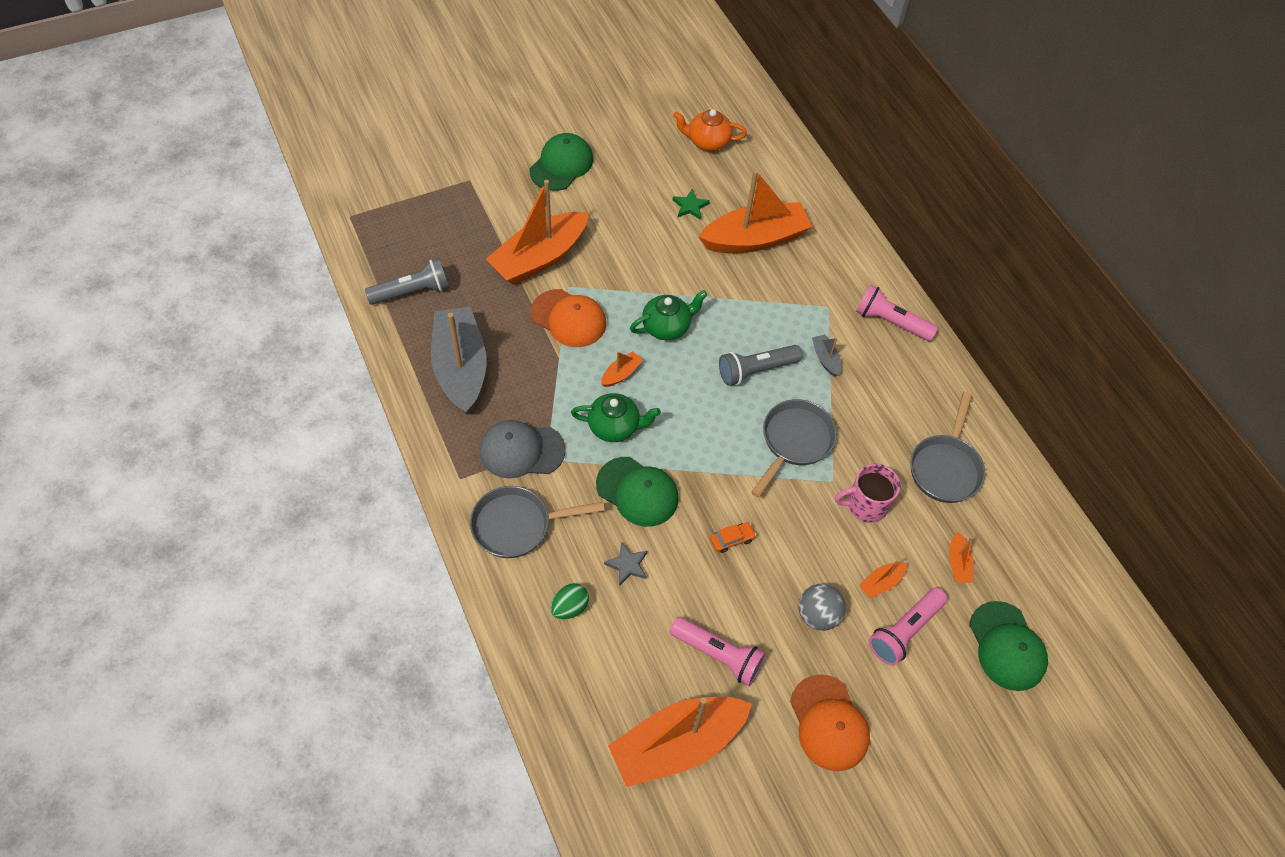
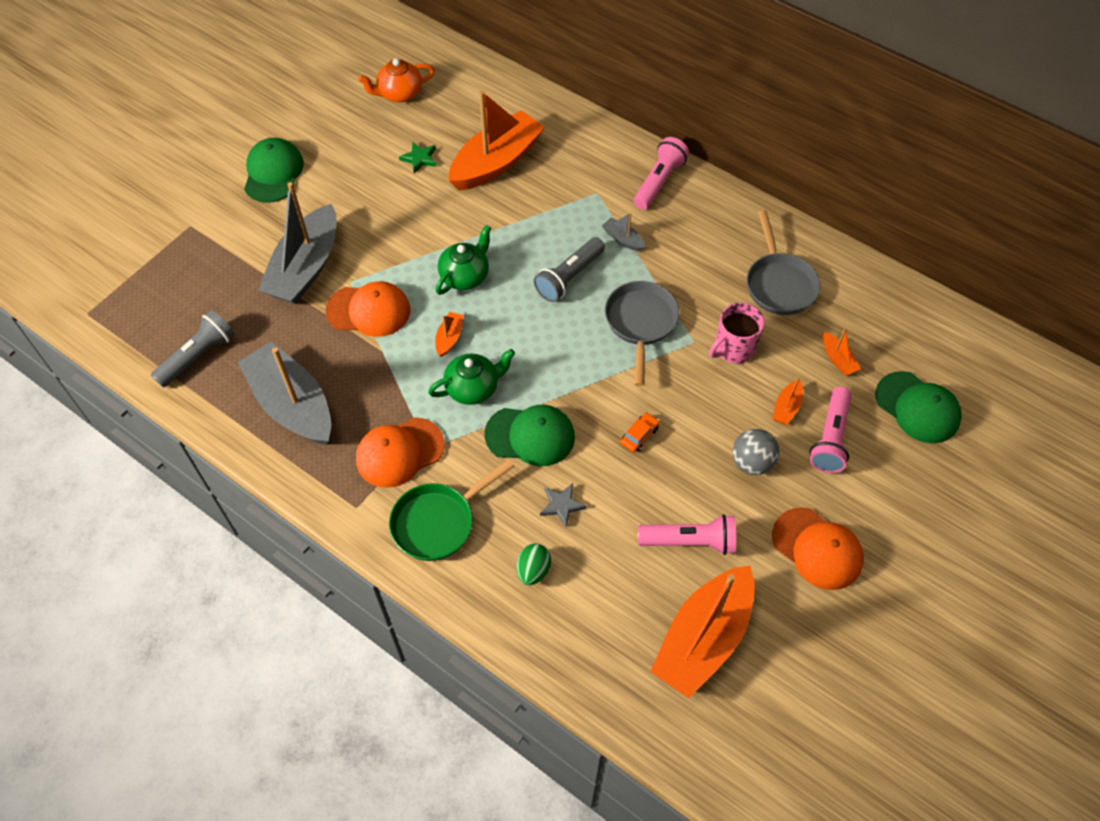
camera: 25 degrees left, 0 degrees up
(517, 525) = (438, 522): grey pan -> green pan
(521, 450) = (399, 452): grey cap -> orange cap
(539, 258) = (305, 268): orange boat -> grey boat
(891, 322) = (659, 182): pink flashlight -> pink flashlight turned 120 degrees clockwise

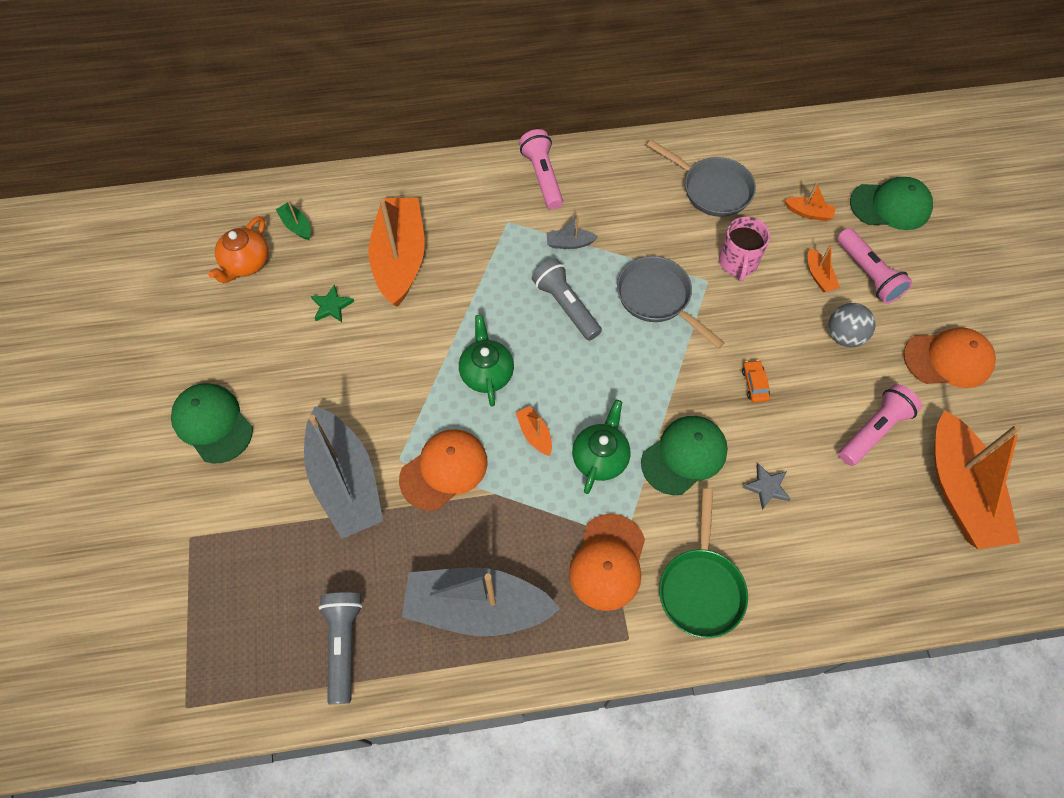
camera: 45 degrees left, 5 degrees up
(456, 93) = (296, 226): none -> green boat
(533, 570) = (806, 555): green egg -> none
(569, 277) = (566, 306): grey flashlight -> grey flashlight turned 150 degrees clockwise

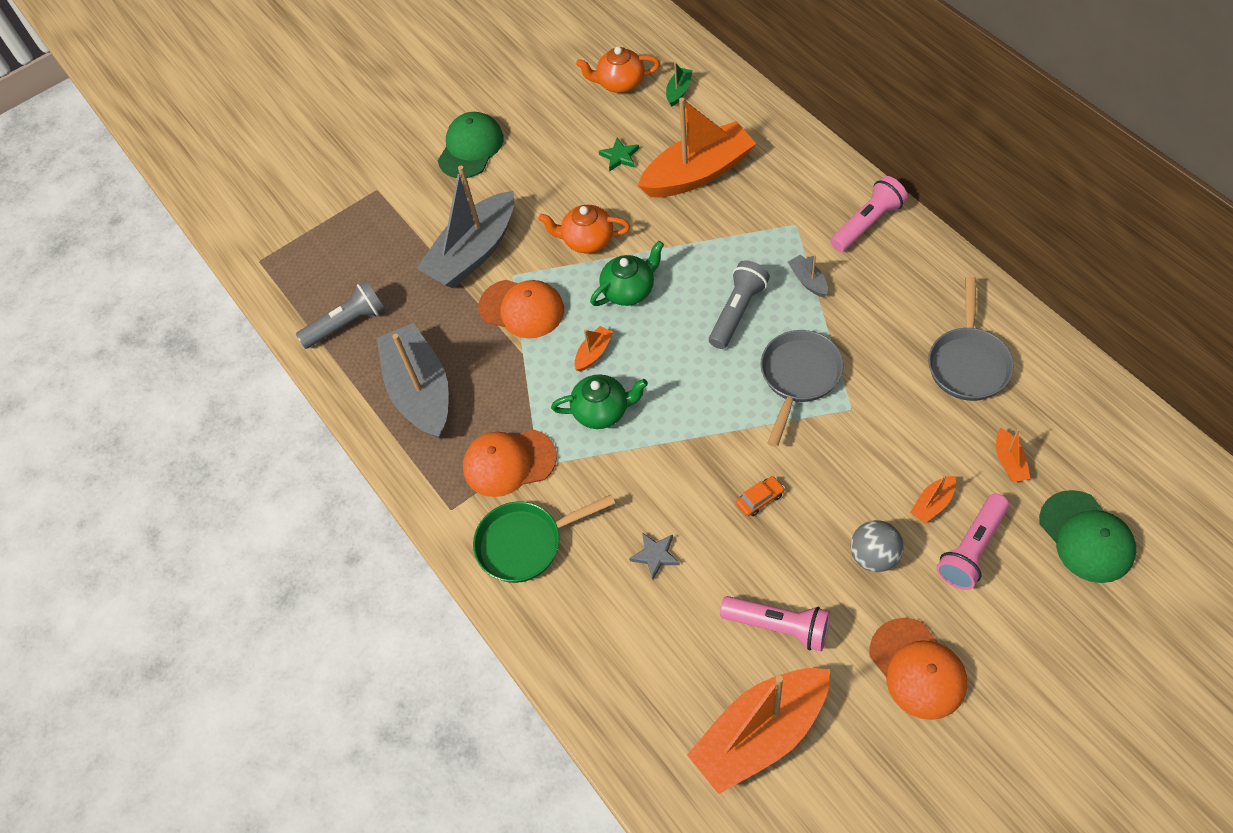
camera: 70 degrees right, 5 degrees down
(406, 378) = (587, 240): none -> orange teapot
(684, 456) = (645, 474): green cap -> none
(738, 262) = (893, 425): pink mug -> none

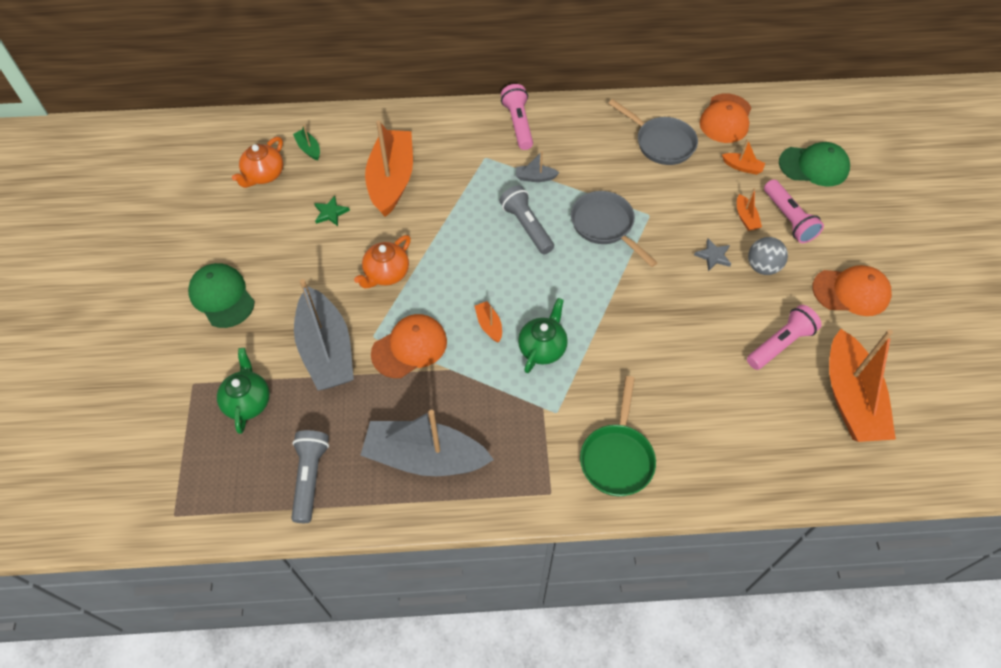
camera: 65 degrees left, 0 degrees up
(509, 462) = (540, 431): orange cap -> orange cap (725, 119)
(629, 290) = (454, 274): green teapot -> green teapot (248, 401)
(655, 555) = (682, 382): grey star -> grey star (713, 256)
(760, 499) = (681, 299): orange car -> none

